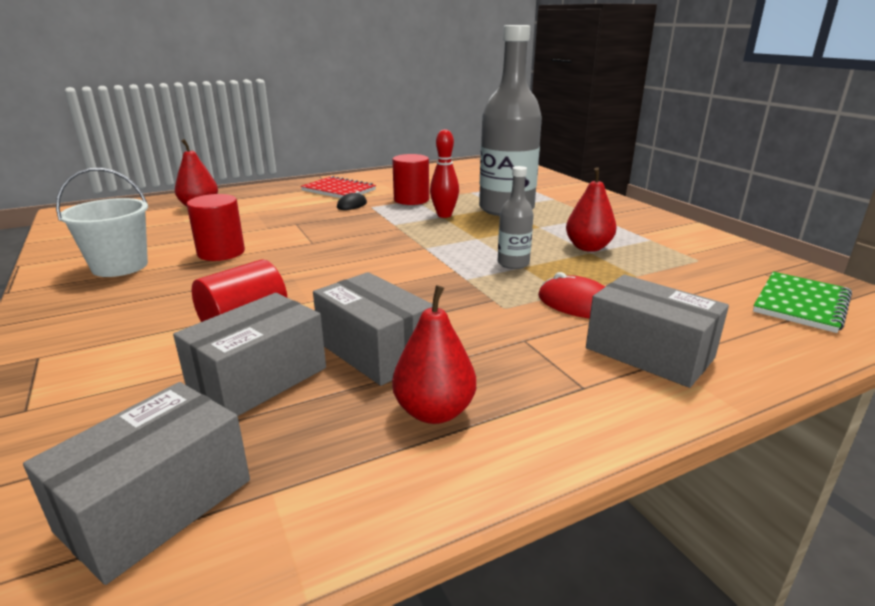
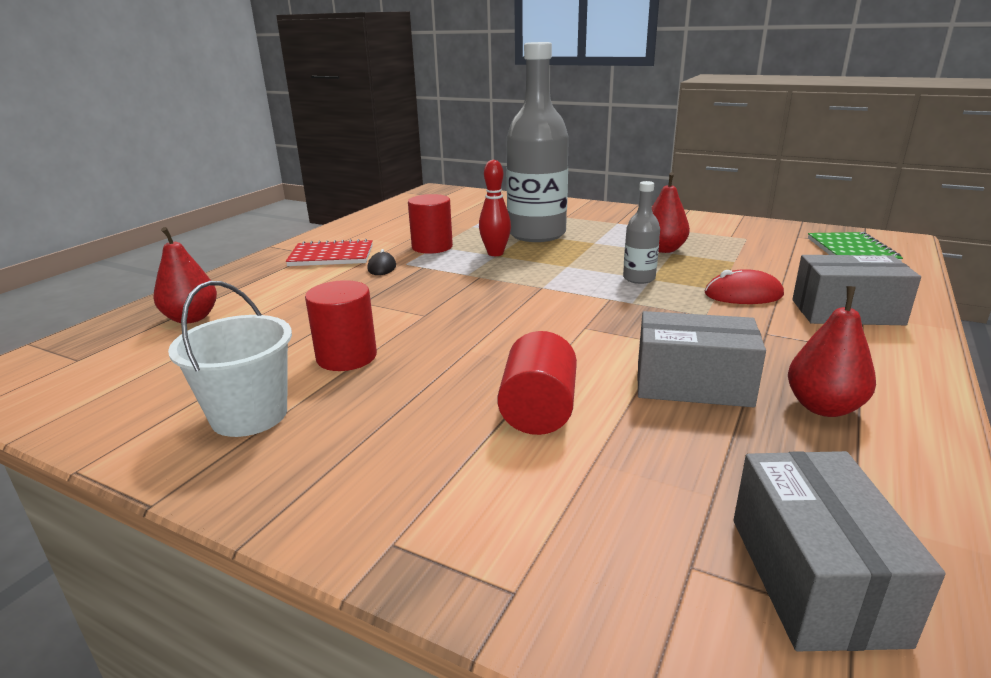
camera: 35 degrees left, 0 degrees up
(258, 379) = (660, 448): grey box -> none

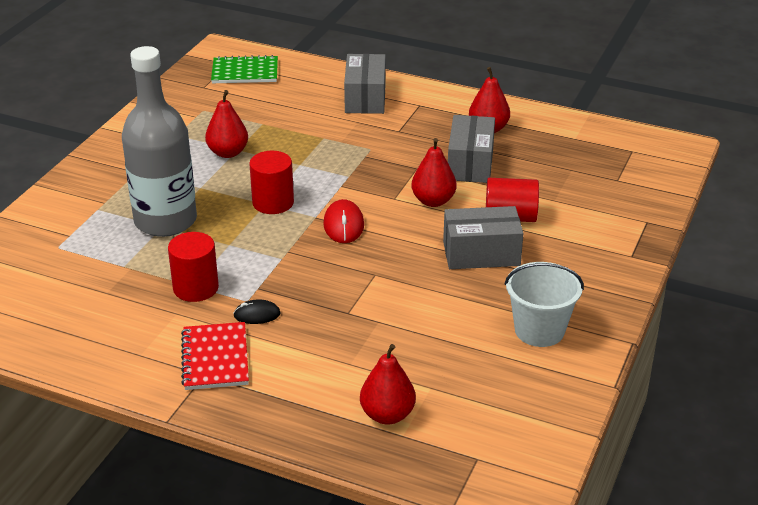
camera: 95 degrees left, 10 degrees up
(346, 357) = (453, 303): red cylinder -> red cylinder (273, 202)
(495, 253) = (224, 245): red bowling pin -> none
(580, 351) = (433, 201): none -> red pear
(639, 278) = (298, 170): grey bottle -> none
(743, 294) = (334, 129): red mouse -> red mouse (343, 225)
(813, 578) = (614, 154): grey box -> grey box (481, 253)

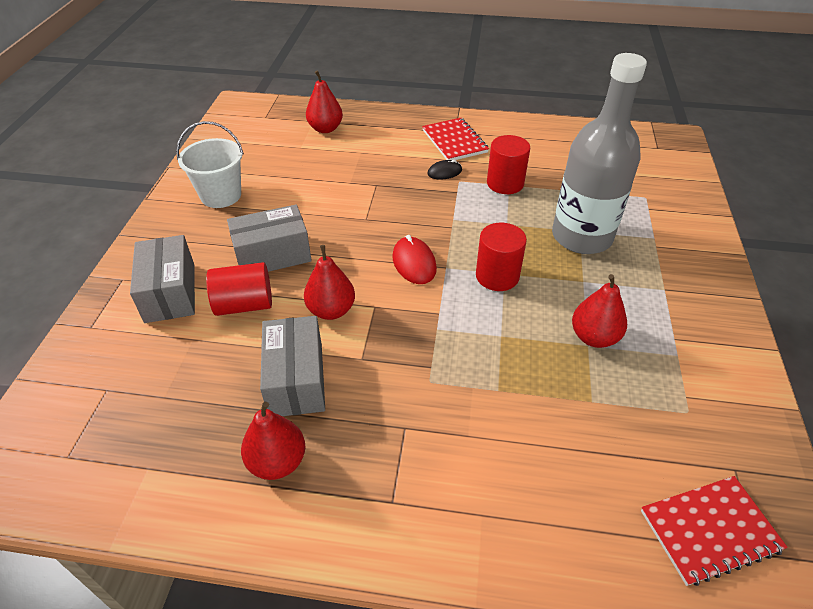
camera: 165 degrees right, 10 degrees up
(245, 72) = (709, 530): green notebook -> red notebook
(365, 98) = (481, 500): grey box -> grey box (170, 293)

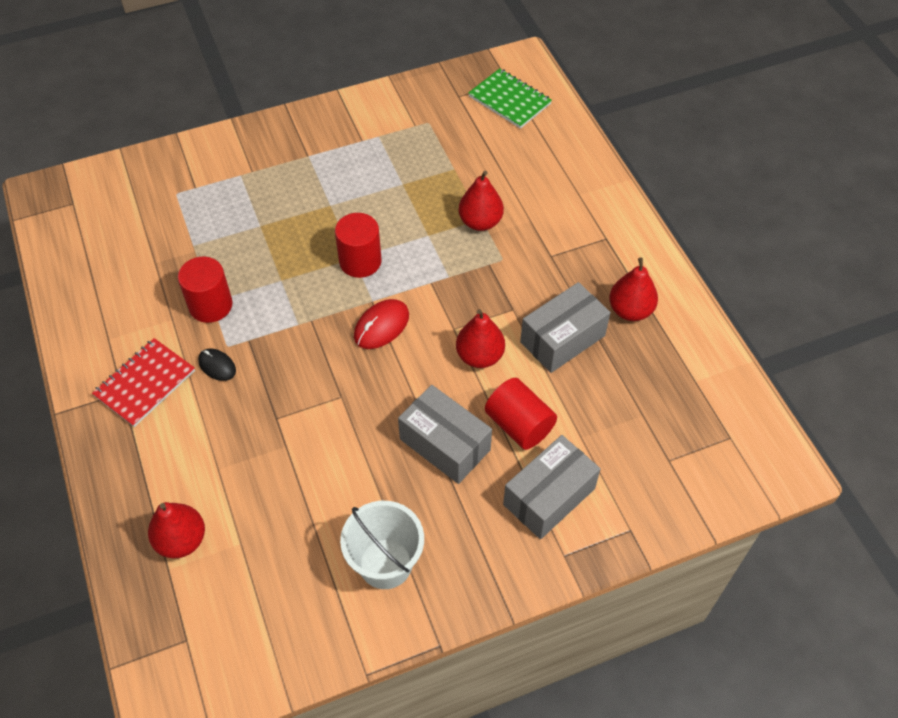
camera: 120 degrees left, 10 degrees up
(581, 237) = (268, 222): grey bottle -> none
(594, 337) = (391, 182): red pear -> red pear (480, 222)
(709, 530) = (509, 100): red notebook -> green notebook

